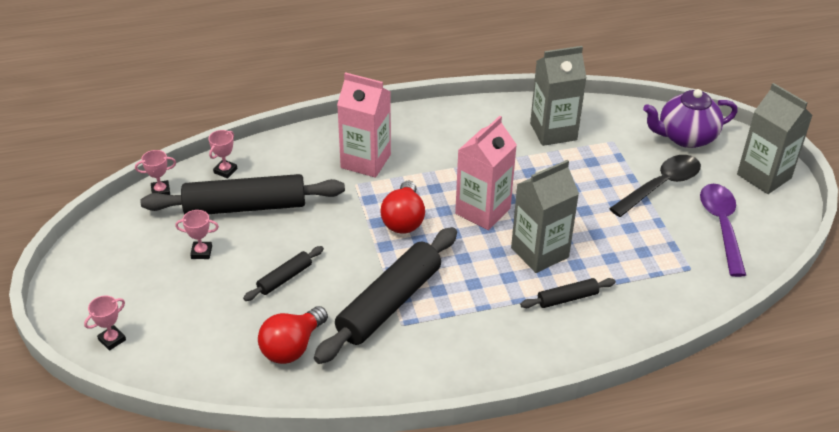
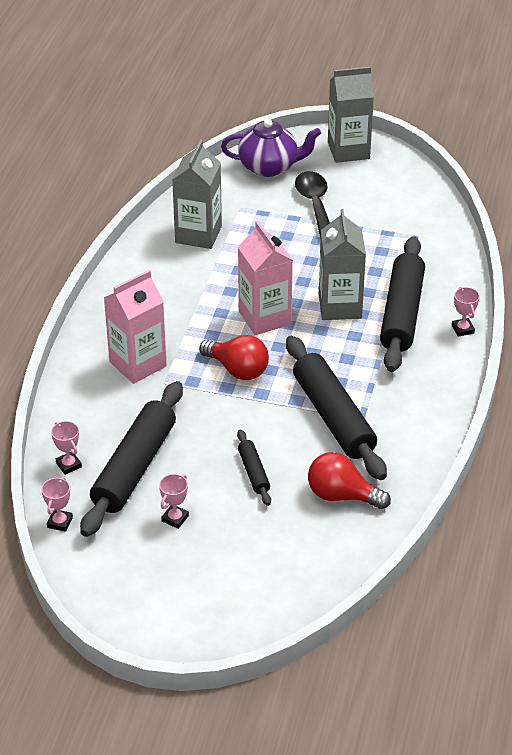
camera: 60 degrees left, 0 degrees up
(112, 340) = (247, 617): pink trophy -> pink trophy (462, 329)
(292, 347) = (342, 495): red light bulb -> red light bulb turned 135 degrees clockwise
(567, 298) = (401, 313): black rolling pin -> black rolling pin, size x2.12
(685, 137) = (269, 167): purple teapot -> purple teapot turned 105 degrees counterclockwise
(721, 226) = (385, 198): purple spoon -> none

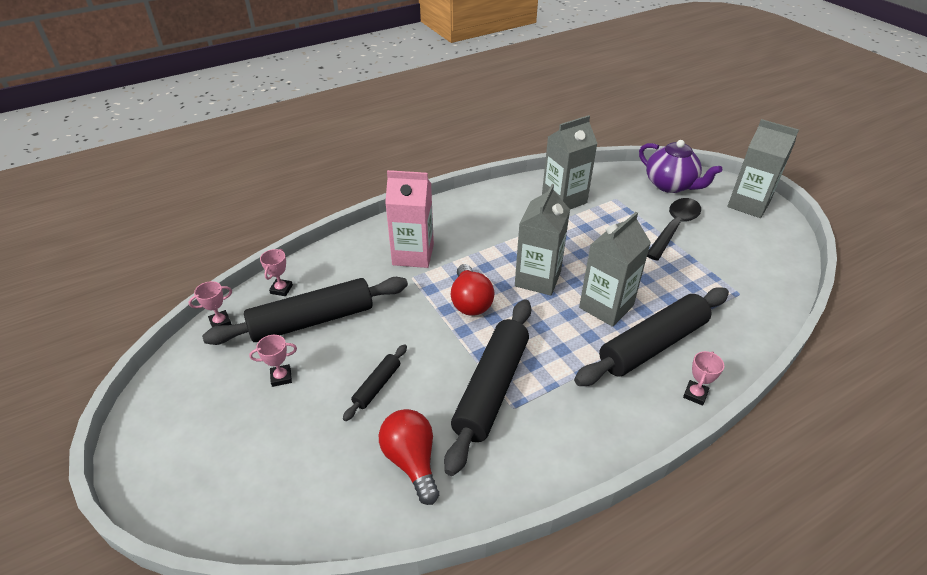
camera: 45 degrees right, 0 degrees up
(264, 318) = (538, 279): pink carton -> grey carton

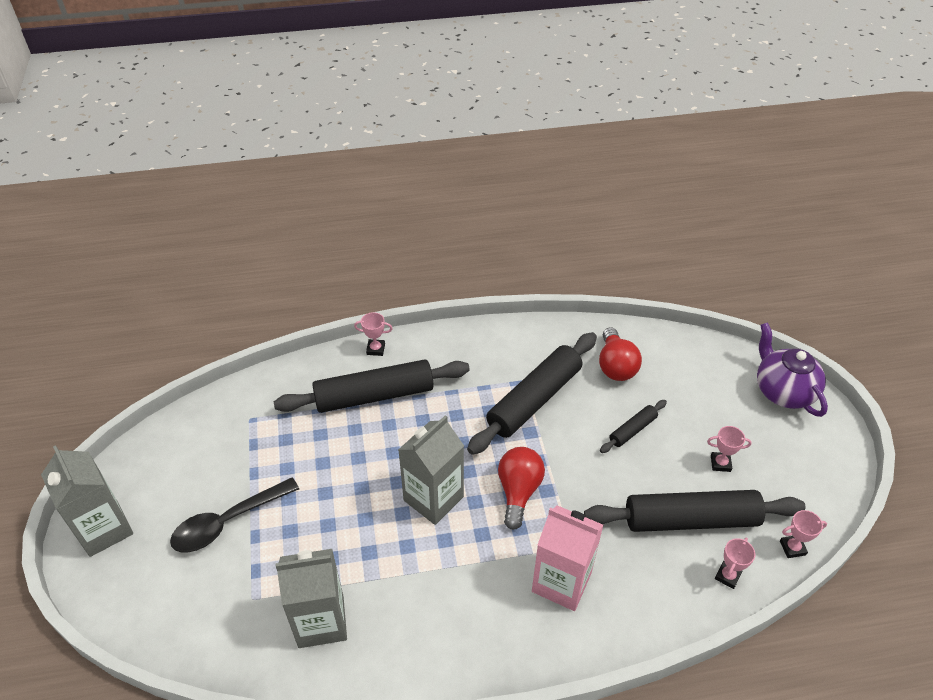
camera: 160 degrees left, 5 degrees up
(606, 306) = (386, 444): grey carton -> none
(670, 185) = (158, 600): purple teapot -> purple teapot (783, 391)
(695, 394) = (375, 349): pink trophy -> pink trophy turned 45 degrees clockwise

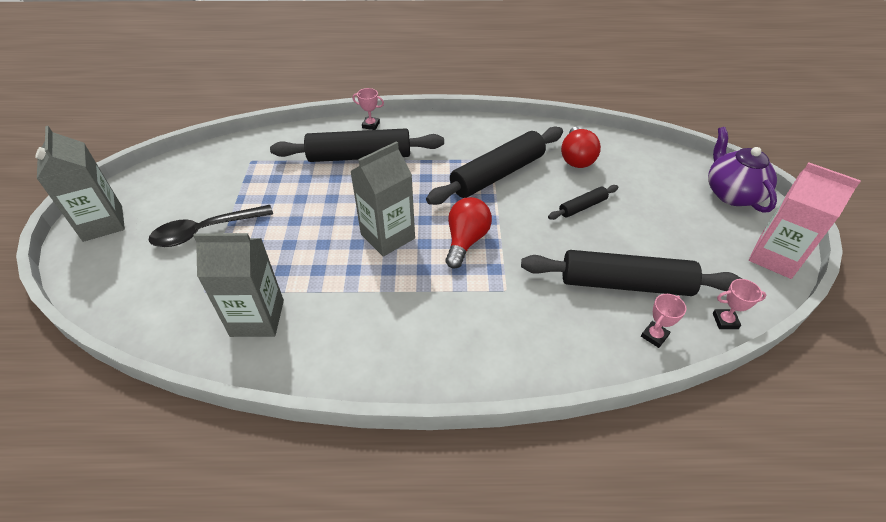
camera: 10 degrees right, 0 degrees up
(561, 582) = (488, 318): pink carton -> pink carton (774, 257)
(720, 463) = (662, 242): pink trophy -> none

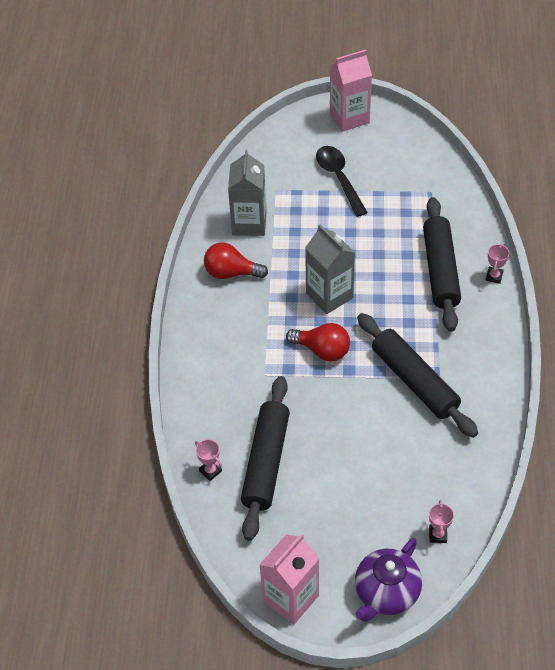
camera: 95 degrees right, 5 degrees up
(103, 223) = (349, 118): grey carton -> pink carton
(576, 158) = (443, 455): red light bulb -> red light bulb (231, 273)
(582, 207) = (365, 447): black rolling pin -> none
(725, 321) = (220, 528): pink trophy -> pink trophy (437, 535)
(731, 193) = (386, 593): purple teapot -> purple teapot turned 135 degrees clockwise

